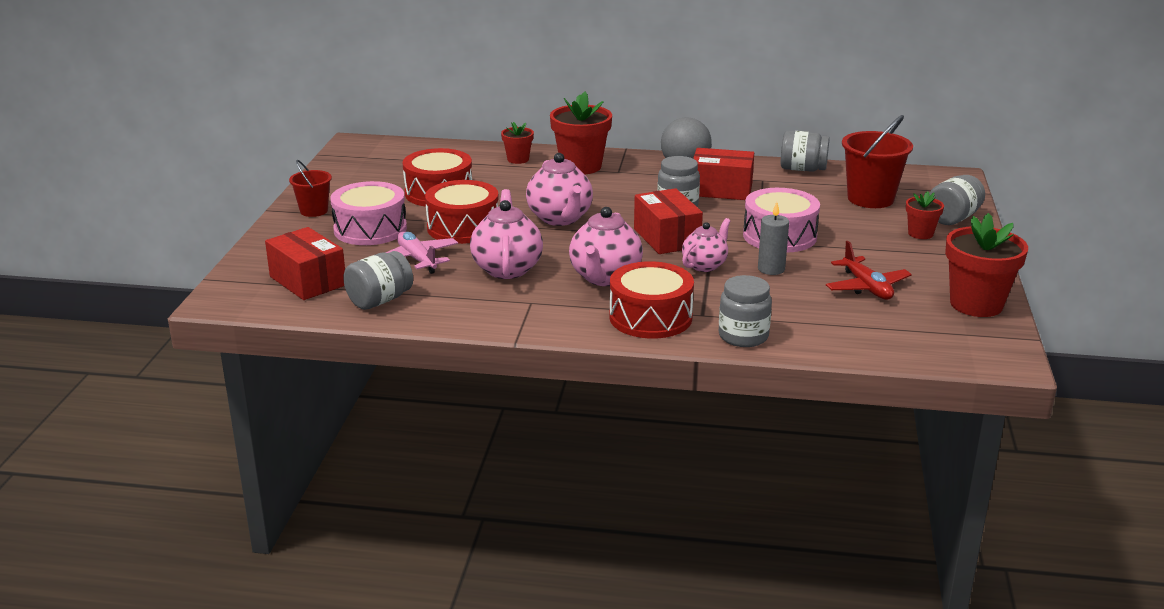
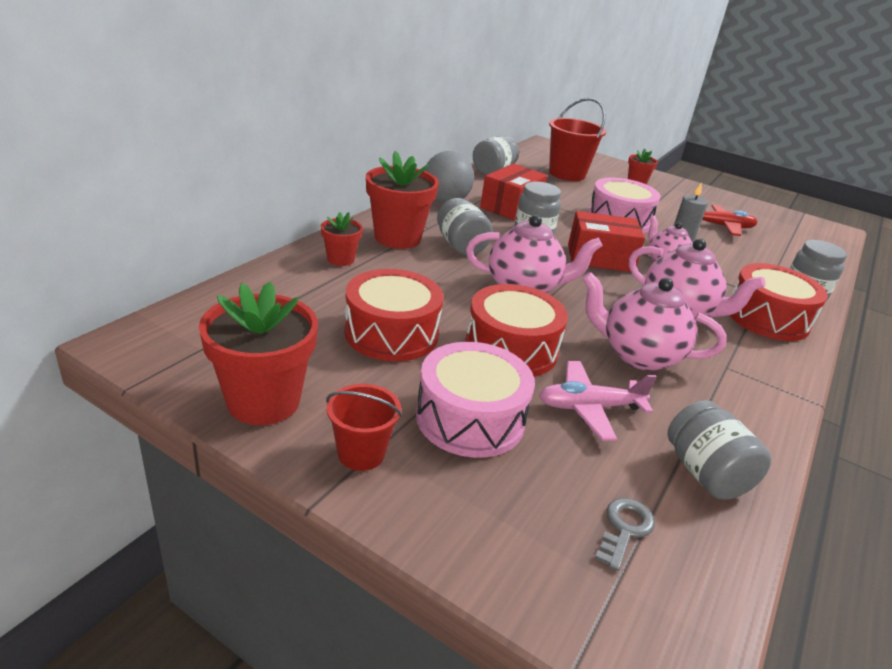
camera: 70 degrees left, 5 degrees up
(308, 281) = (624, 529): red box -> grey key
(953, 218) = (615, 168): grey jar -> grey jar (461, 245)
(976, 304) = (753, 209): red flower pot -> red flower pot (263, 401)

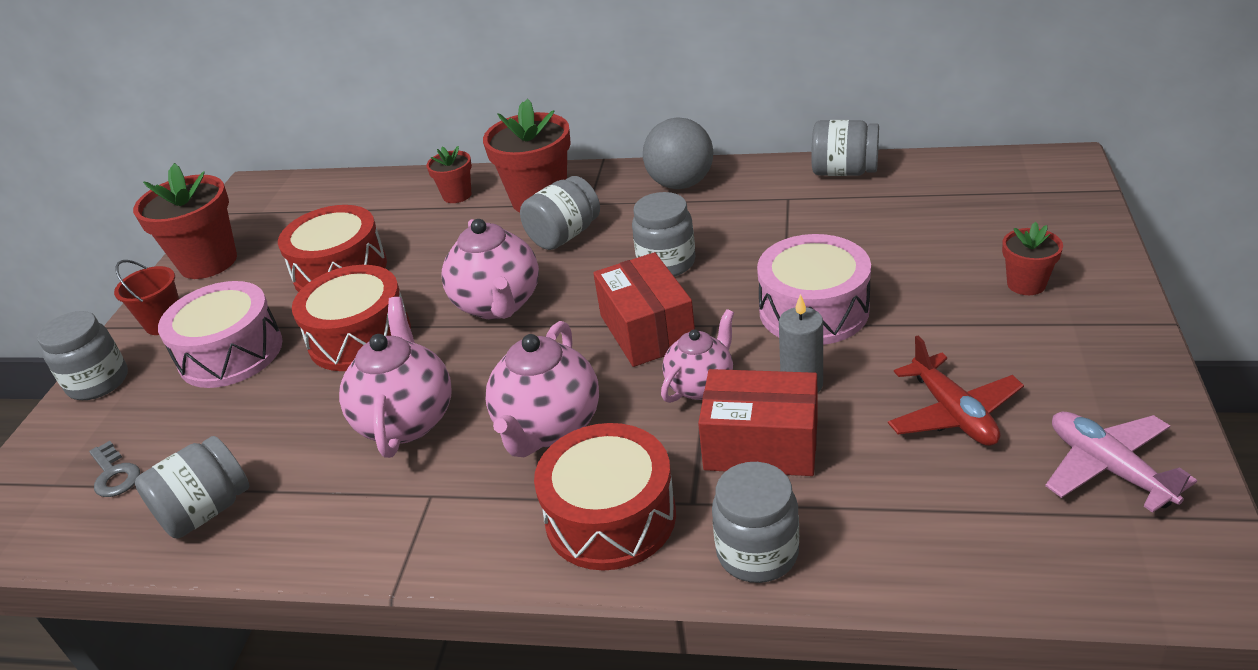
camera: 75 degrees right, 5 degrees up
(438, 524) = (98, 382): none -> grey jar
(511, 207) = (729, 224): red box -> red box (761, 445)
(567, 174) = (944, 219): red bucket -> none
(589, 408) = (281, 412): pink plane -> pink plane (1108, 468)
(624, 529) = (114, 474): grey key -> grey key turned 45 degrees clockwise

